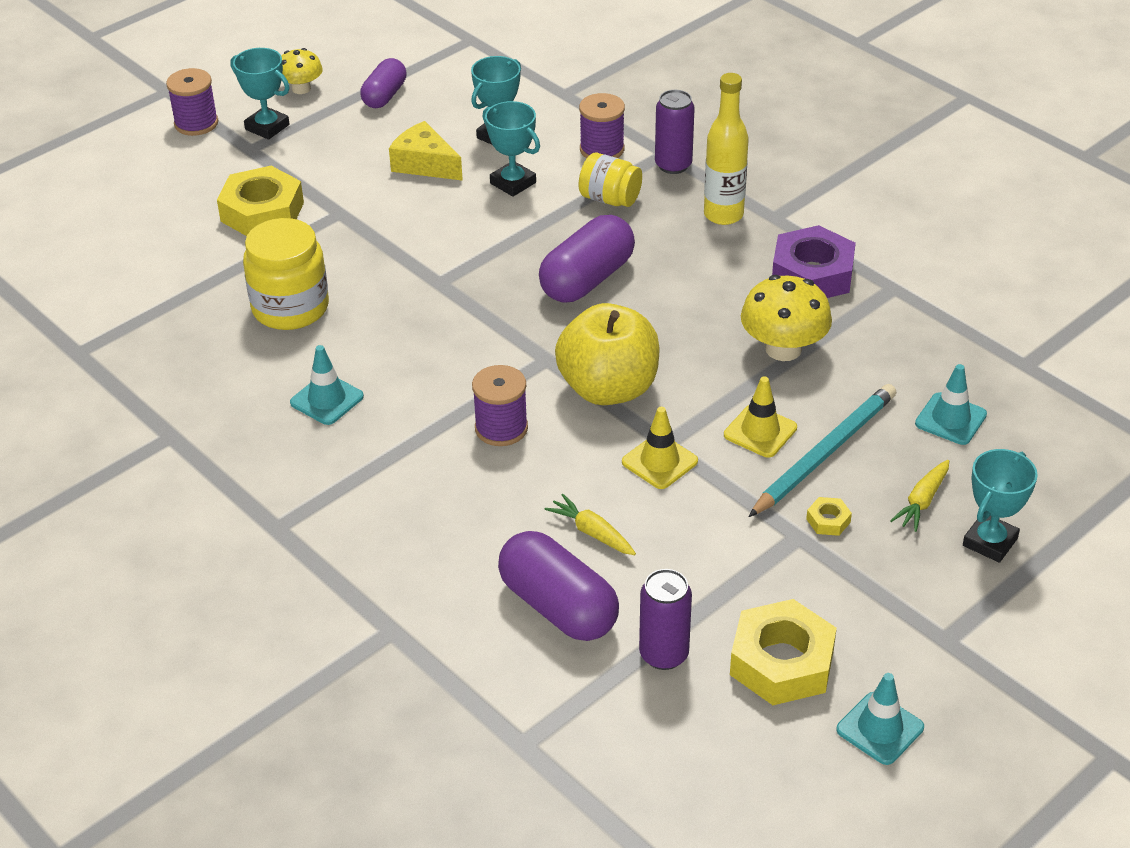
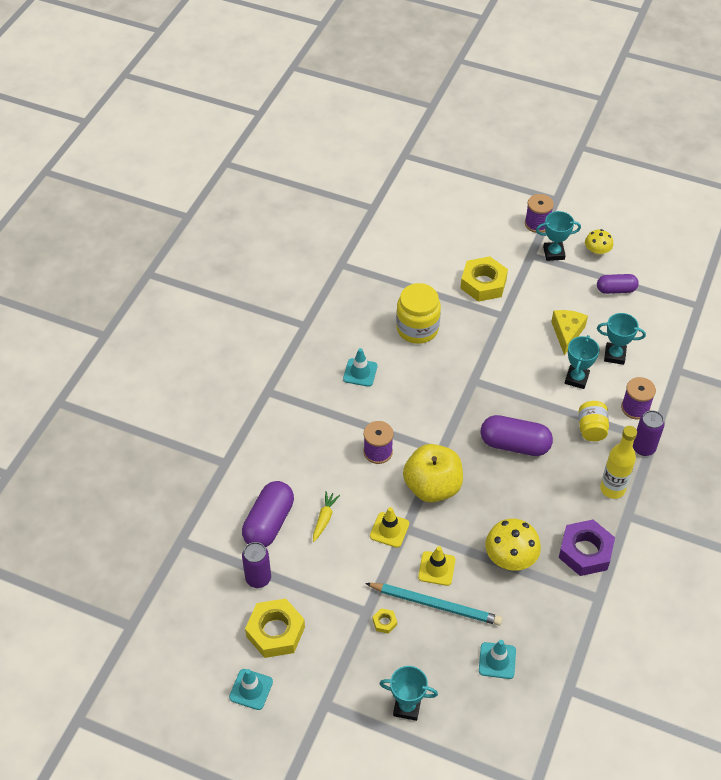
camera: 65 degrees right, 10 degrees up
(267, 127) = (554, 253): turquoise trophy -> turquoise trophy turned 75 degrees clockwise
(922, 501) = (422, 664): yellow carrot -> none

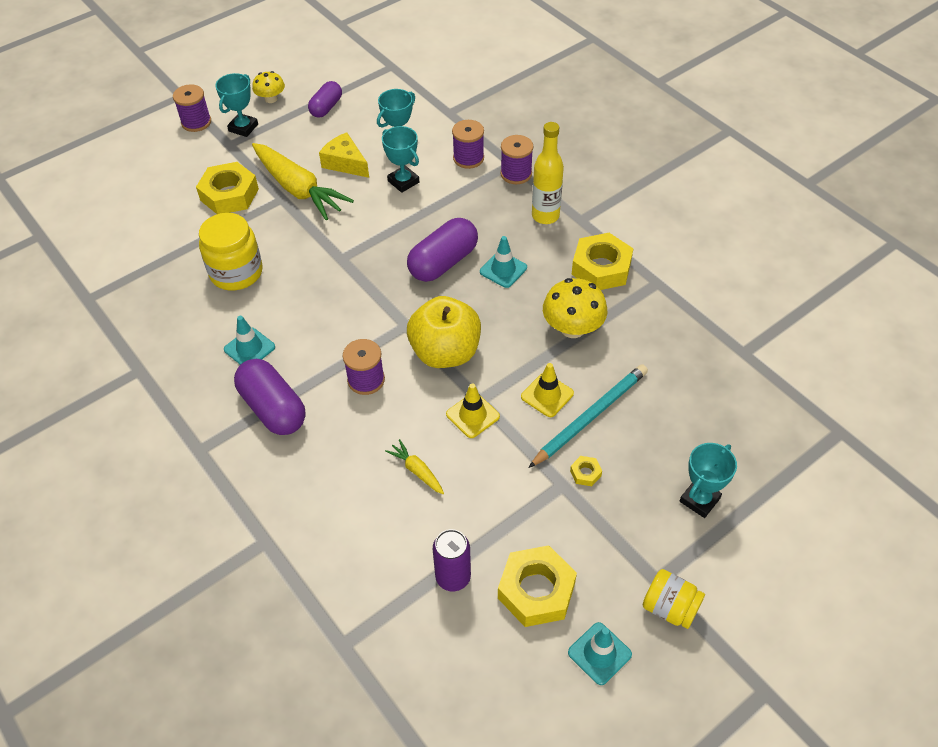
camera: 60 degrees left, 0 degrees up
(269, 523) = (384, 531): purple capsule -> purple capsule (273, 408)
(497, 660) = (684, 394): turquoise traffic cone -> turquoise traffic cone (503, 270)
(519, 319) = (298, 189): none -> yellow carrot
(585, 552) = (601, 268): purple nut -> yellow nut
(591, 429) = (468, 198): yellow jar -> yellow jar (670, 608)
(643, 448) = (516, 174): purple can -> purple spool

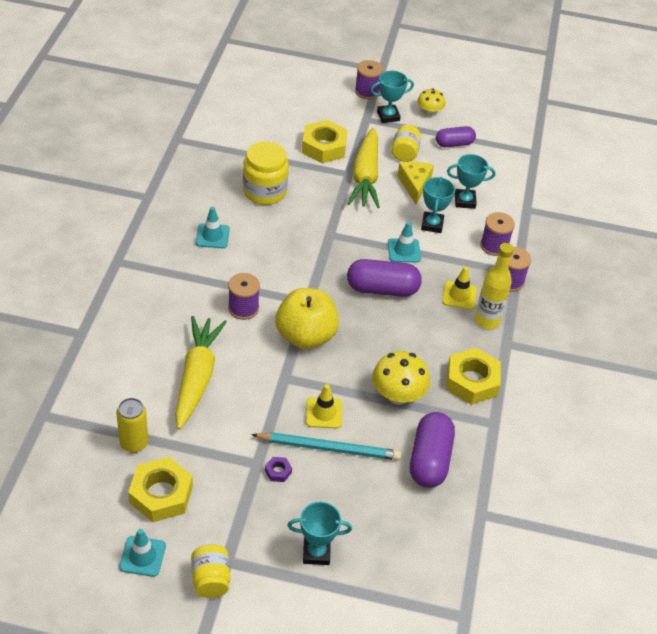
camera: 45 degrees right, 5 degrees down
(273, 408) = (178, 276): purple capsule -> purple capsule (429, 460)
(300, 145) = (404, 153): none -> yellow jar
(417, 471) = (197, 377): yellow carrot -> yellow carrot, size x2.24
(453, 577) = (134, 443): purple can -> yellow can
(472, 415) = (268, 381): yellow traffic cone -> yellow traffic cone (459, 295)
(503, 270) = (410, 325): turquoise traffic cone -> turquoise traffic cone (404, 250)
(585, 473) = (278, 471): yellow nut -> purple nut

